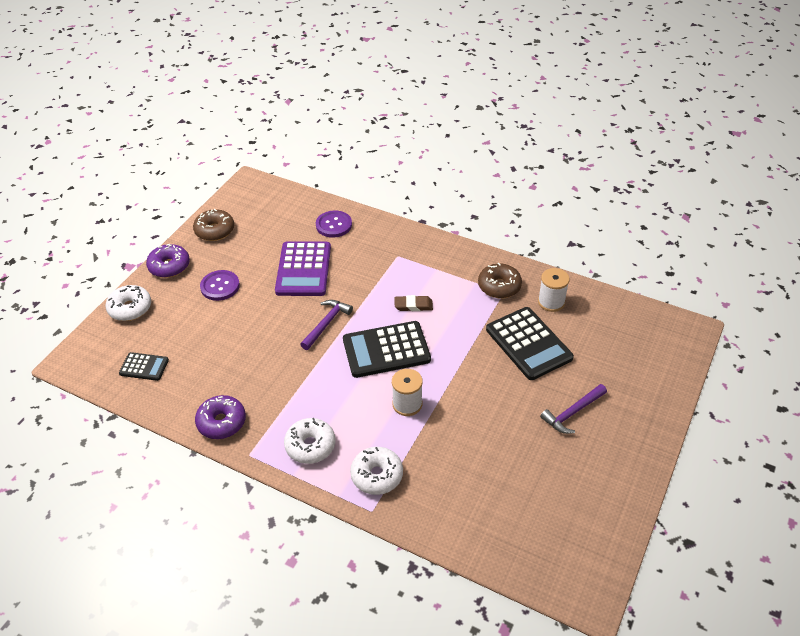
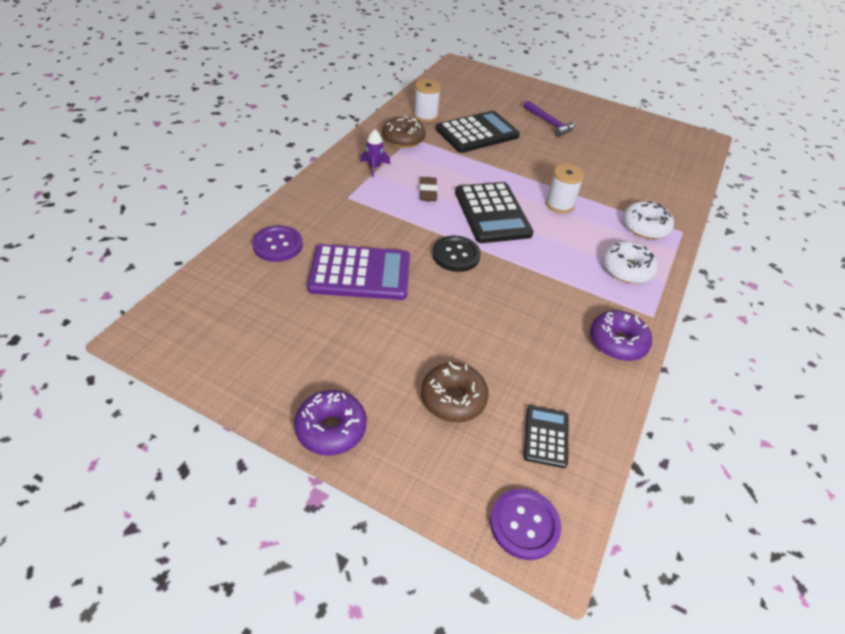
camera: 95 degrees left, 0 degrees up
(130, 308) = (427, 474): white donut -> none
(215, 230) = (254, 373): brown donut -> brown donut (453, 398)
(220, 286) = (384, 358): purple button -> purple button (524, 524)
(326, 324) = (456, 255): purple hammer -> black button
(445, 269) = (374, 167): none -> purple rocket

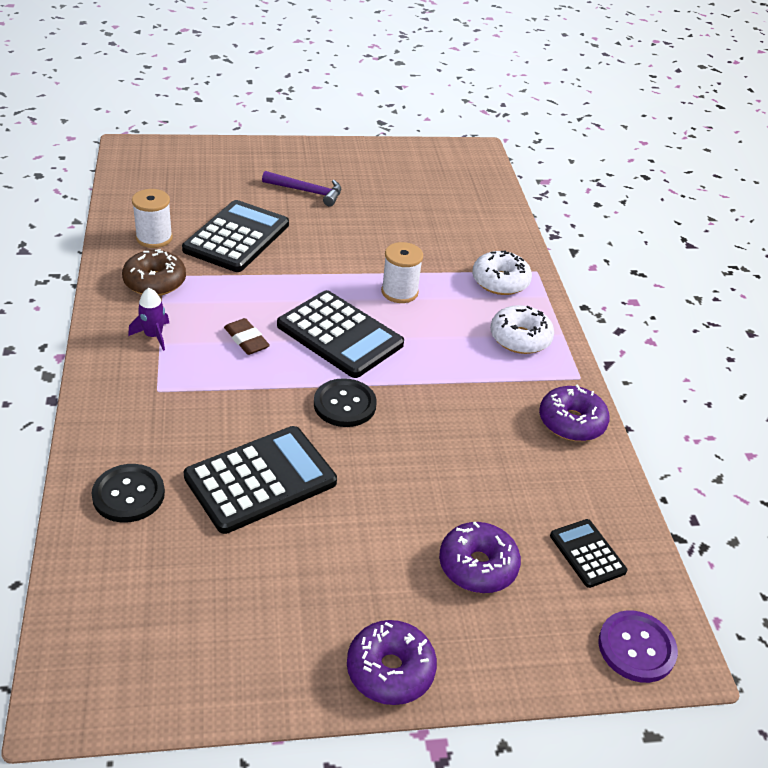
camera: 35 degrees left, 5 degrees down
(277, 245) = (128, 495): purple button -> black button
(360, 273) = (260, 479): purple calculator -> black calculator
(453, 398) = (477, 566): brown donut -> purple donut

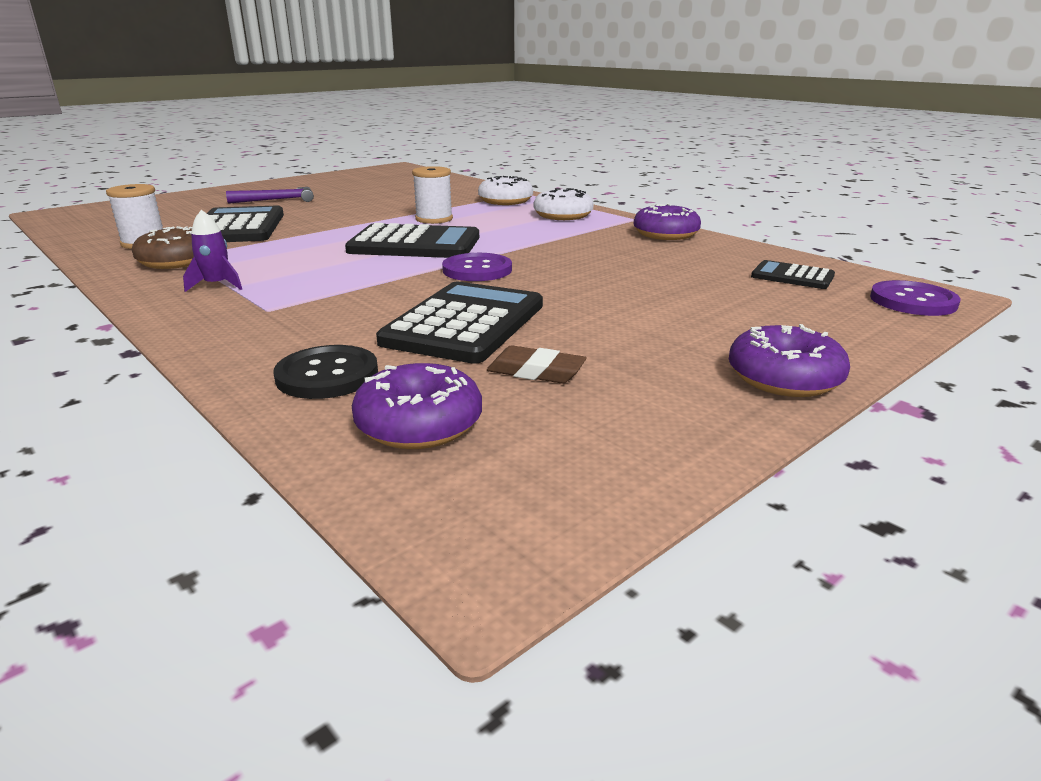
camera: 30 degrees left, 15 degrees down
(246, 340) = (327, 265): brown eraser -> brown eraser (536, 371)
(344, 404) = (477, 270): black button -> purple button
(477, 566) = (734, 305): purple donut -> purple donut (419, 424)

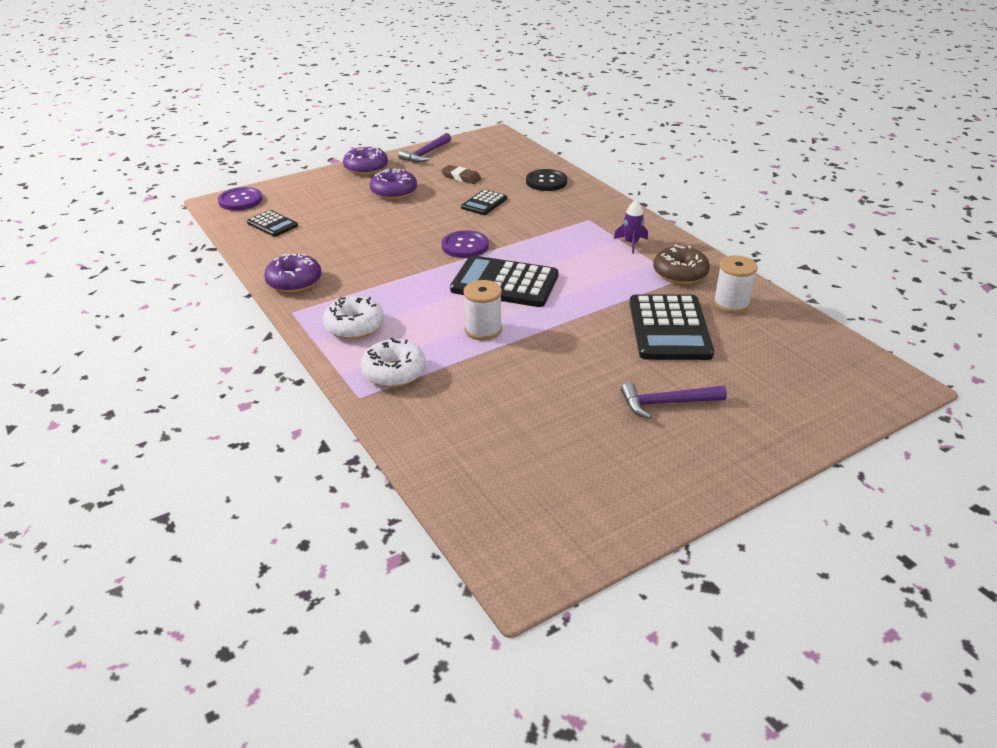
camera: 170 degrees left, 10 degrees up
(419, 424) = (510, 162): purple donut -> purple donut (394, 192)
(465, 323) = (484, 203): black calculator -> black calculator, size x0.53
(679, 436) = (426, 154): none -> purple hammer

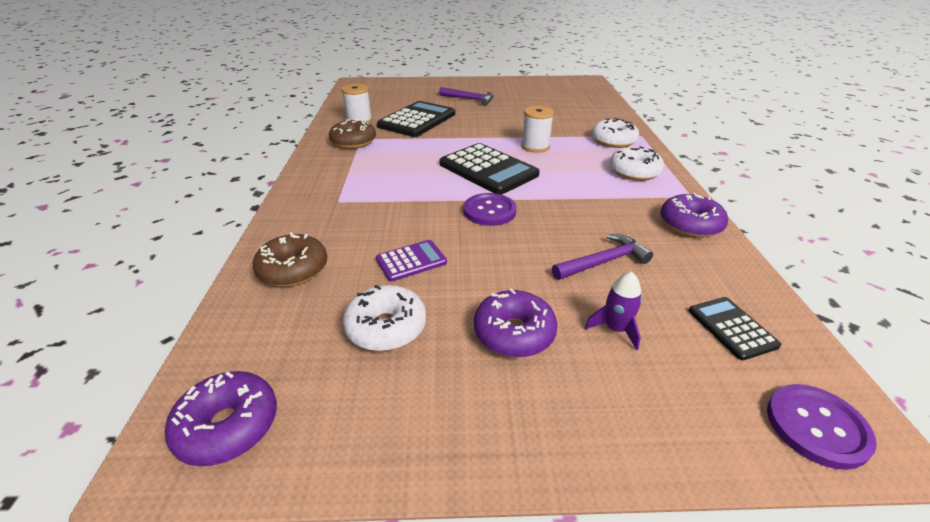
camera: 150 degrees left, 0 degrees up
(366, 168) = (528, 439): purple donut -> purple donut (228, 426)
(426, 154) = (375, 441): purple hammer -> purple hammer (603, 262)
(461, 177) = (386, 327): brown eraser -> white donut
(484, 203) = (411, 261): black calculator -> purple calculator
(546, 182) = (293, 270): black button -> brown donut
(631, 243) = (344, 170): purple rocket -> purple rocket (615, 329)

